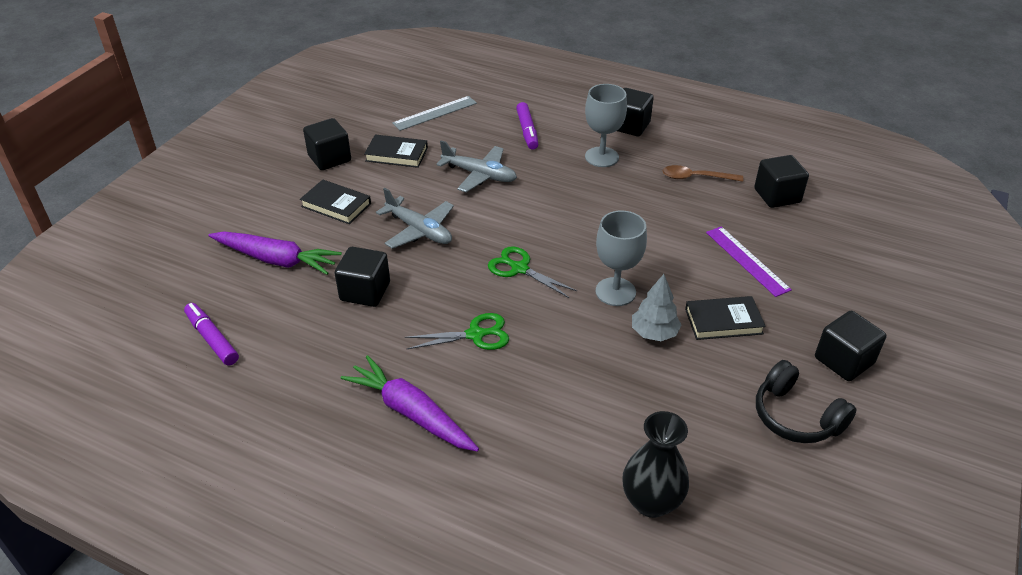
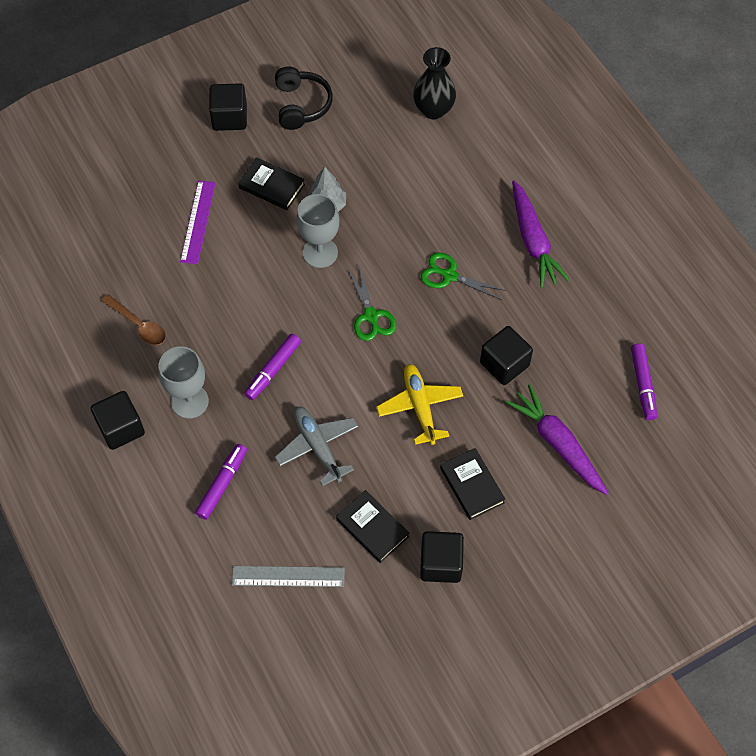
camera: 145 degrees left, 20 degrees up
(419, 230) = (419, 406): grey plane -> yellow plane
(562, 199) = (273, 370): none -> purple marker
(777, 196) = (99, 265): black cube -> none

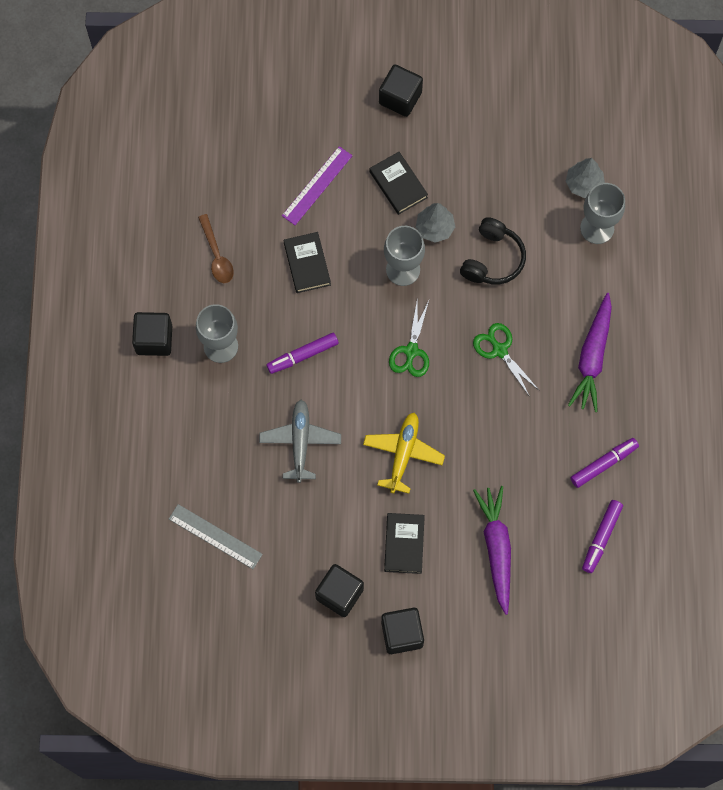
camera: 30 degrees right, 10 degrees up
(222, 484) = (207, 431): purple marker -> purple marker (603, 464)
(301, 105) = (470, 118): black headphones -> black headphones (492, 259)
(372, 528) = (303, 534): black book -> black book (307, 264)
(433, 110) = (584, 184): black vase -> grey tree
(467, 138) = (597, 228): none -> grey goblet
(504, 364) = (496, 455): black cube -> black cube (402, 634)

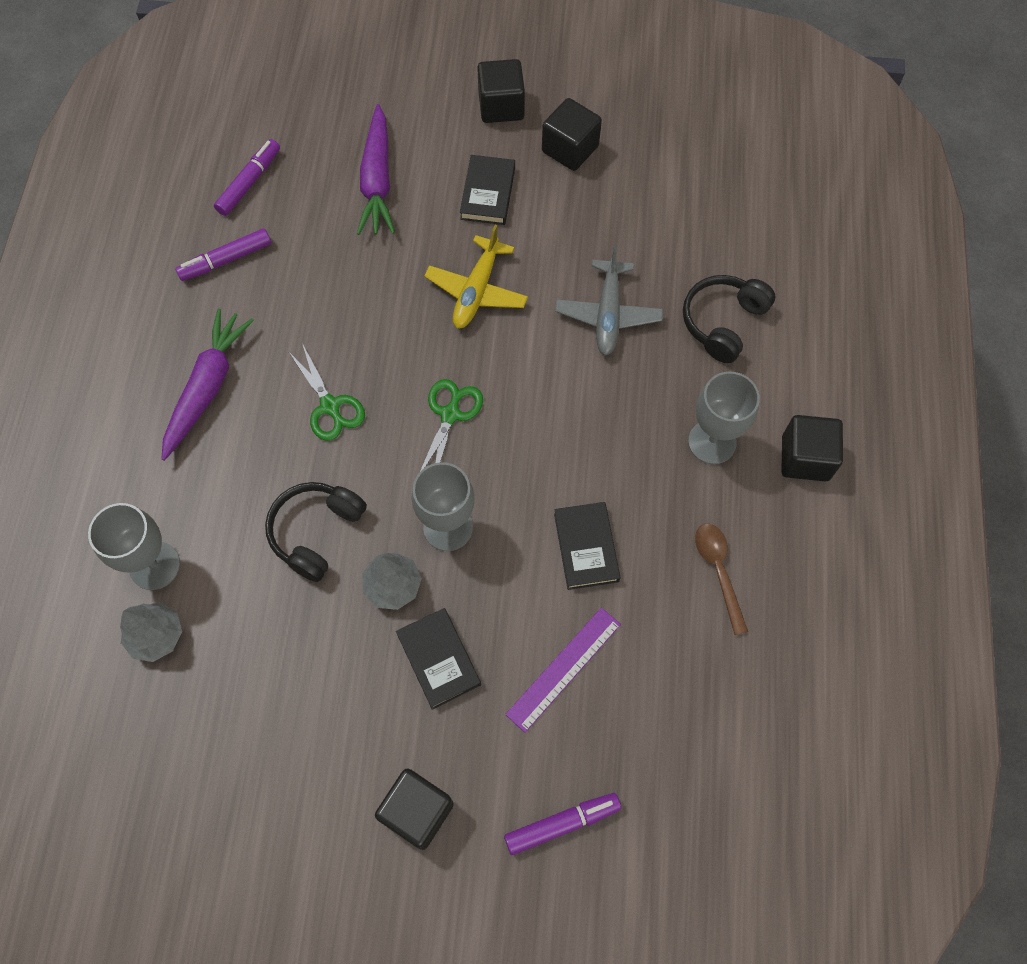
camera: 175 degrees left, 5 degrees down
(212, 442) = (723, 322): none -> black headphones
(215, 536) = (717, 218): grey ruler -> none
(303, 355) = (599, 421): purple marker -> purple marker (561, 823)

